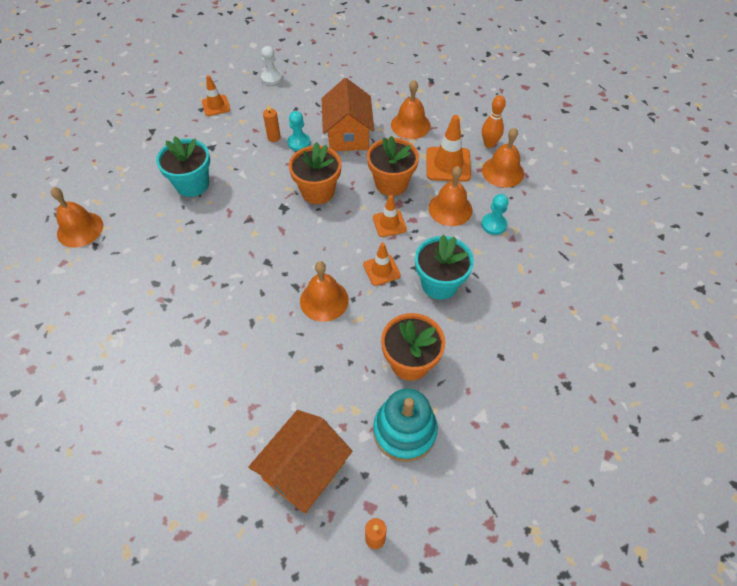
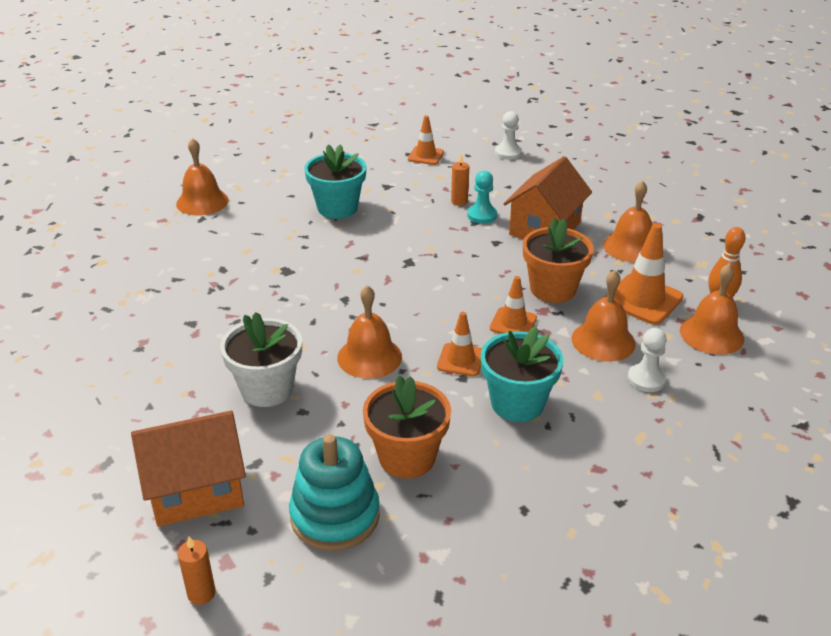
camera: 35 degrees right, 20 degrees down
(280, 365) = (267, 389): none -> white flower pot
(318, 191) = (460, 263): orange flower pot -> none
(493, 225) = (646, 379): turquoise pawn -> white pawn

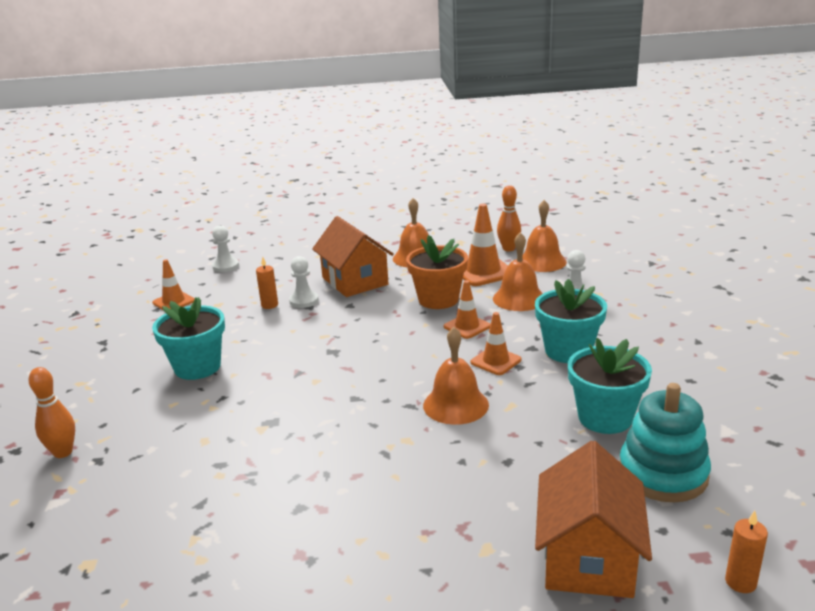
camera: 60 degrees left, 10 degrees down
(202, 202) = (63, 452): orange bell -> orange bowling pin
(267, 389) = (459, 476): white flower pot -> none
(407, 457) = (605, 418): orange flower pot -> turquoise flower pot
(482, 215) = (304, 301): turquoise pawn -> white pawn

